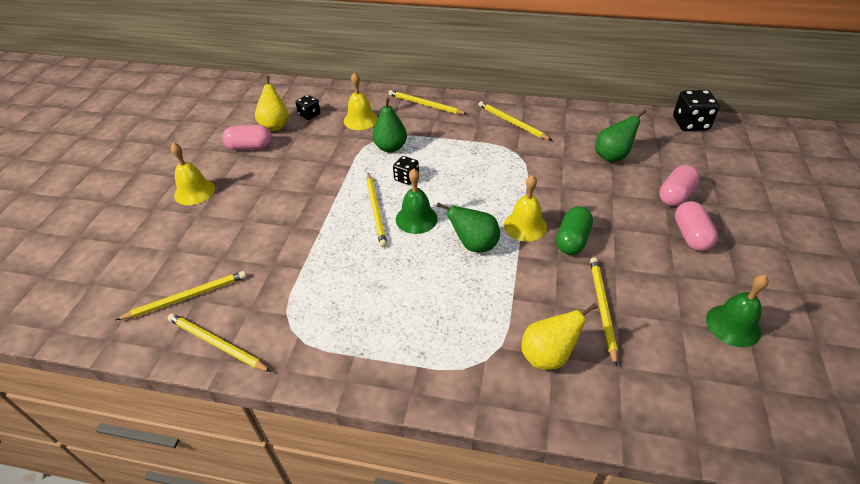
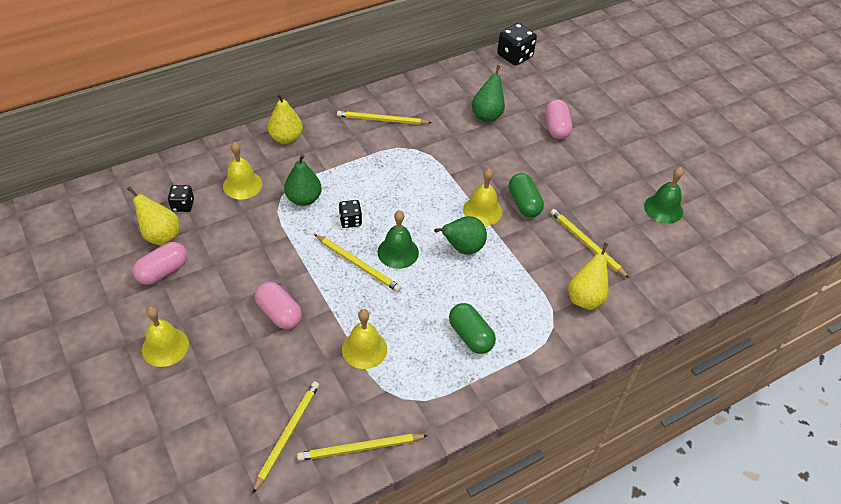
camera: 45 degrees left, 5 degrees up
(308, 273) = (364, 349): none -> yellow bell
(400, 318) = (470, 336): none -> green capsule
(425, 104) = (286, 138): yellow pencil -> yellow pear
(691, 236) = (591, 156): pink capsule -> pink capsule (279, 313)

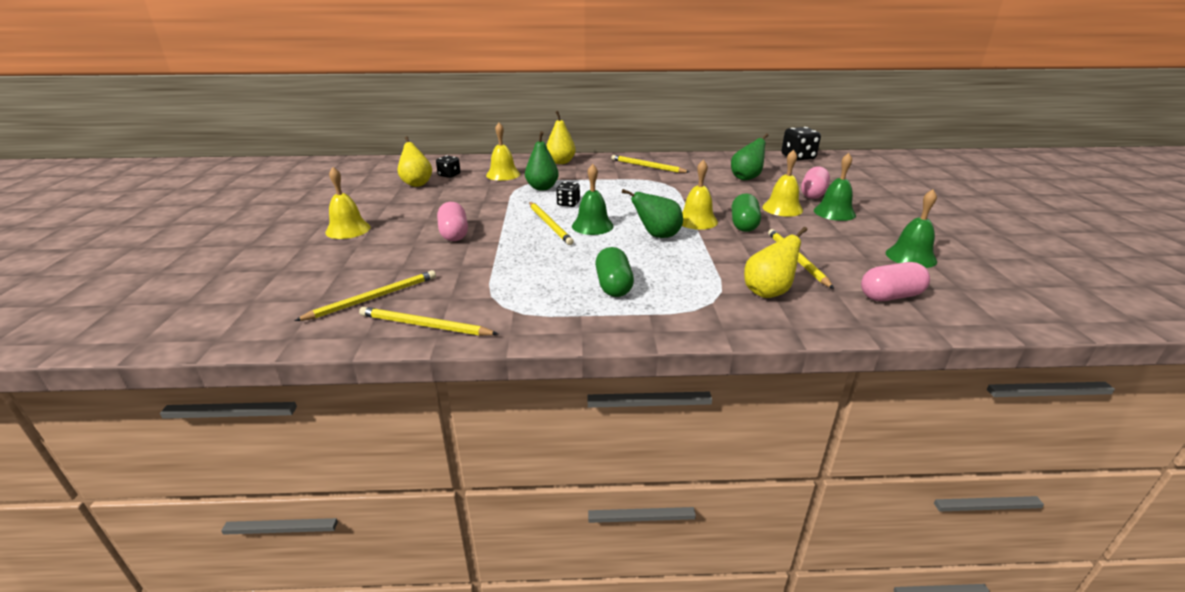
camera: 30 degrees right, 20 degrees down
(163, 271) = (396, 198): pink capsule -> pink capsule (890, 296)
(364, 349) = (501, 268): yellow bell -> yellow bell (782, 208)
(586, 156) = (834, 212): none -> green bell

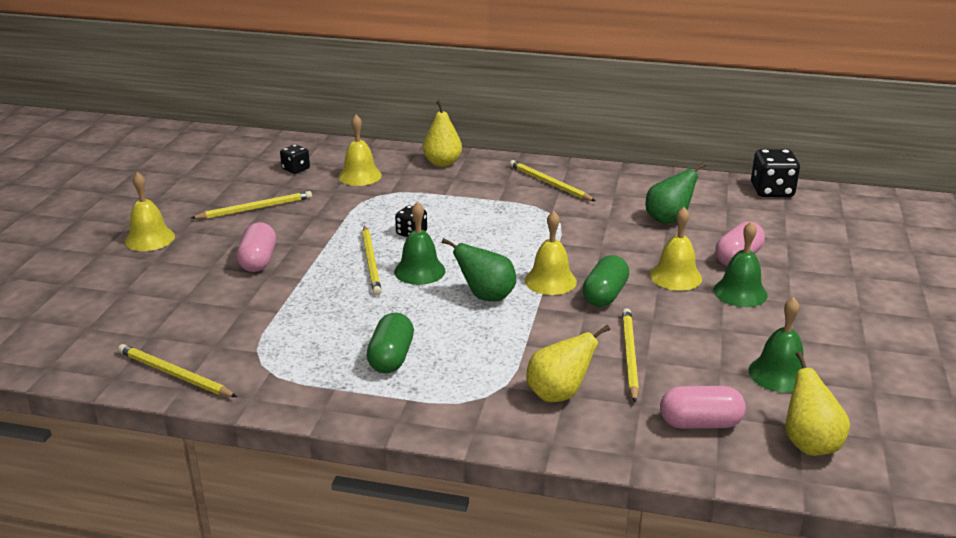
camera: 15 degrees right, 0 degrees up
(373, 298) = (140, 333): yellow pencil -> yellow pencil (255, 208)
(416, 184) = (252, 179): yellow pear -> yellow pear (809, 443)
(542, 188) = (395, 204): green pear -> none

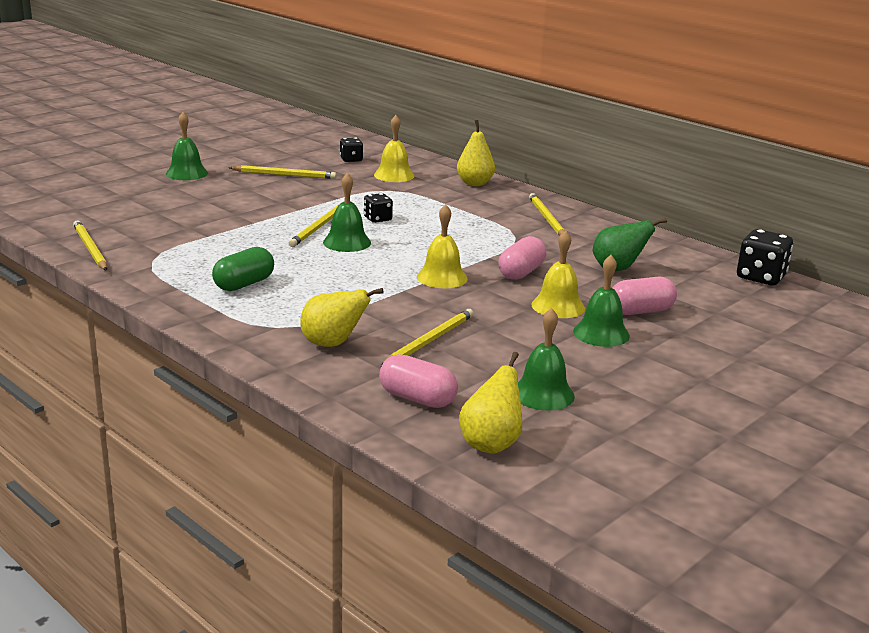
camera: 30 degrees right, 5 degrees down
(149, 239) = (186, 173): yellow bell -> green bell
(258, 261) = (239, 204): pink capsule -> pink capsule (521, 272)
(486, 296) = (373, 271): green pear -> none
(605, 295) = (473, 299): green capsule -> none

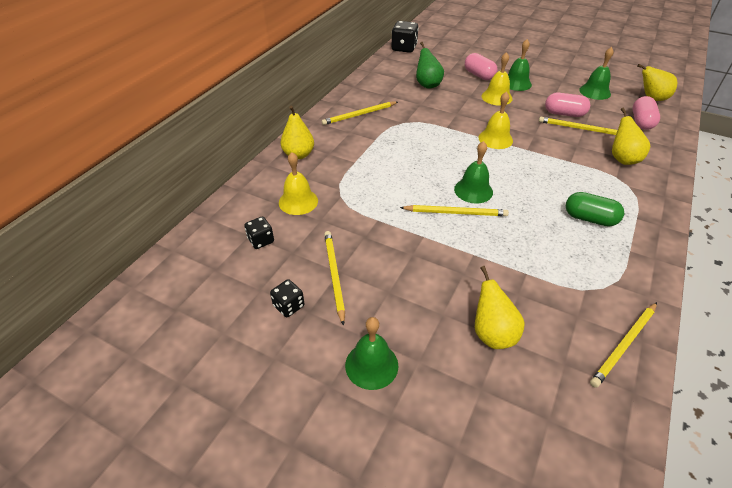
camera: 105 degrees left, 20 degrees up
(164, 209) = (492, 333): none -> yellow pear
(377, 219) = (414, 186): black dice -> black dice (289, 306)
(521, 272) = (461, 113): pink capsule -> pink capsule (564, 114)

